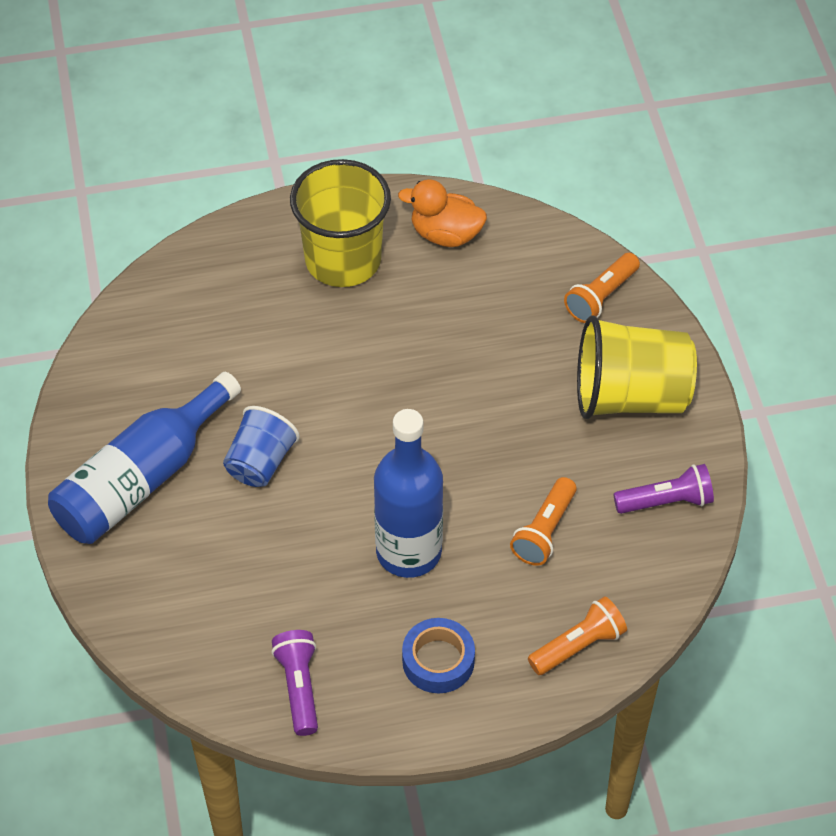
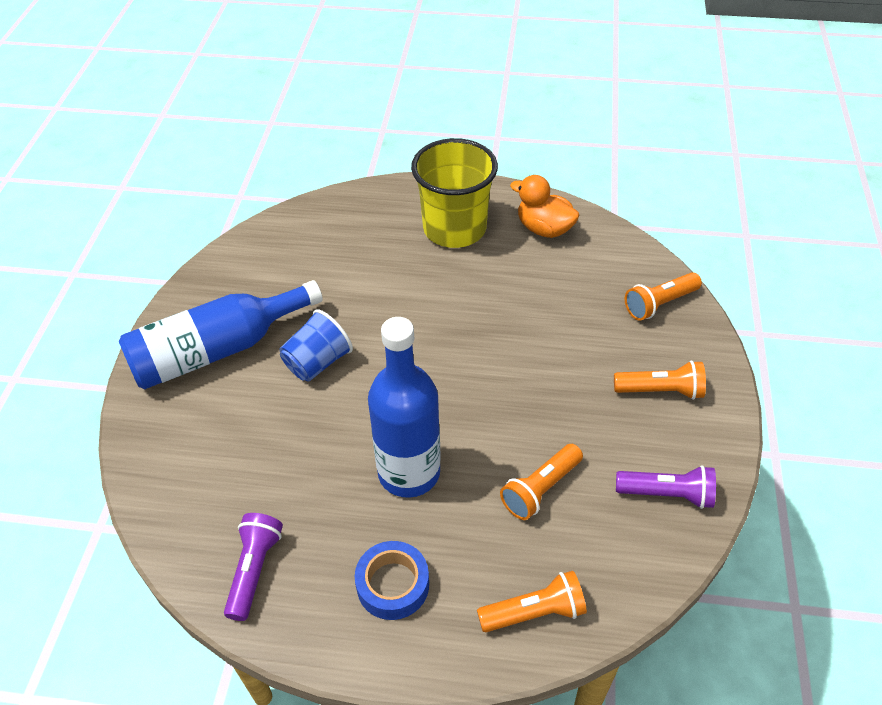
camera: 20 degrees right, 5 degrees down
(630, 396) = (661, 390): yellow cup -> orange flashlight

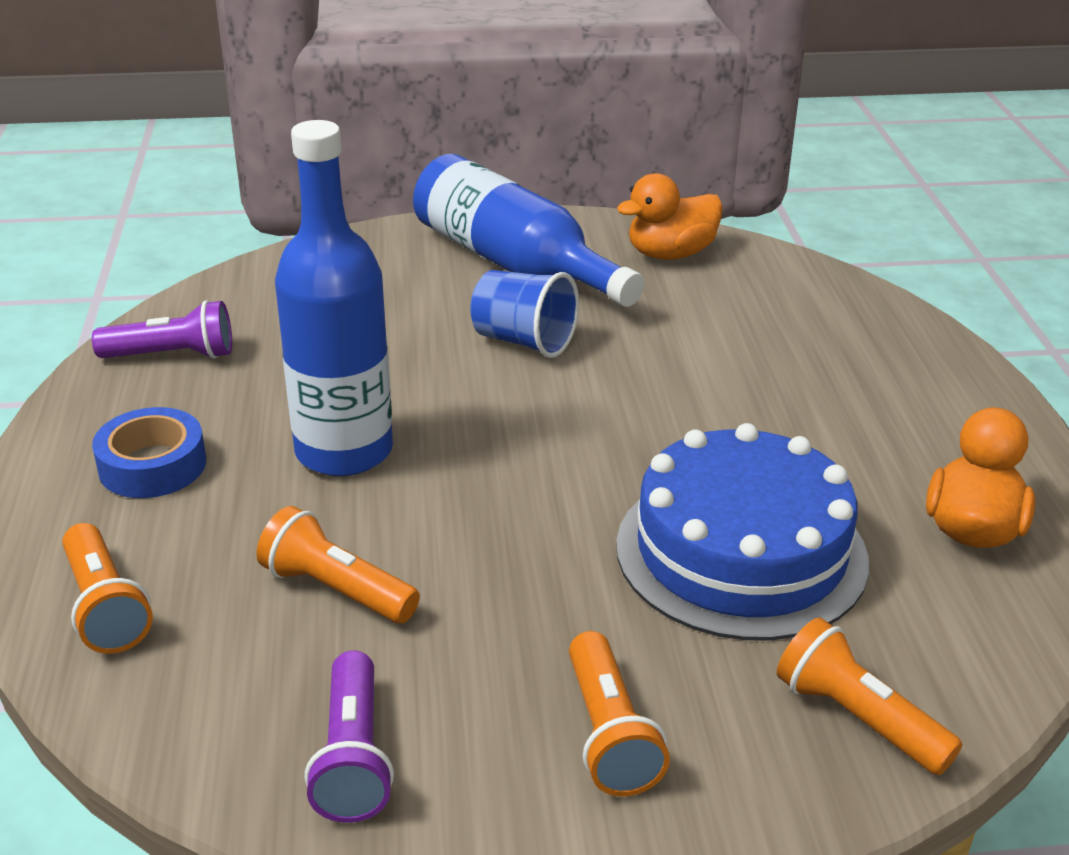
camera: 75 degrees right, 15 degrees down
(243, 270) = (670, 254): none -> orange duck
(454, 229) = (892, 422): yellow cup -> none
(543, 313) = (741, 552): none -> blue cake

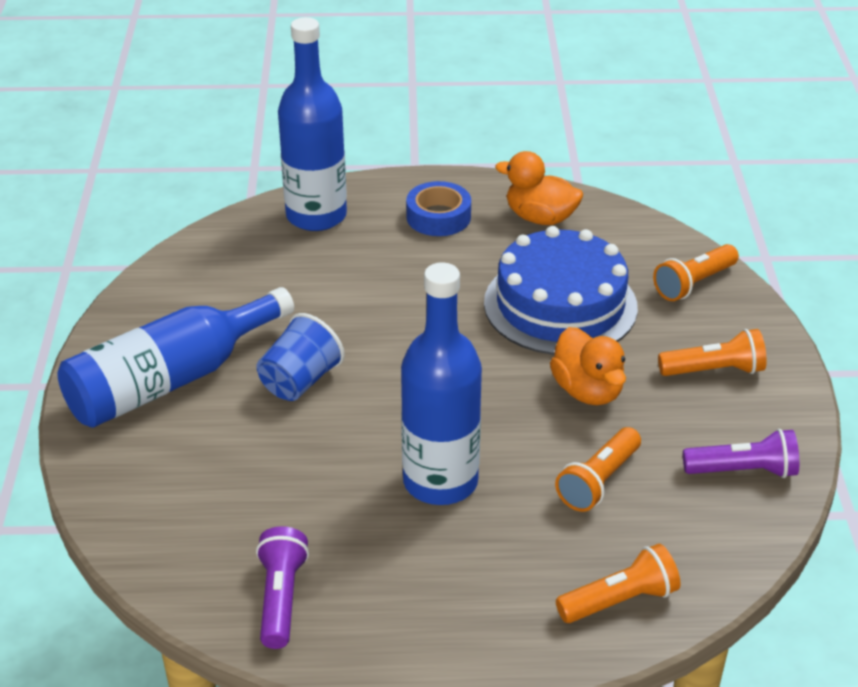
camera: 85 degrees left, 5 degrees up
(152, 465) = (450, 593): blue tape -> blue tape (438, 217)
(670, 254) = (179, 293): orange duck -> orange duck (587, 391)
(870, 329) = (316, 216): none -> blue bottle

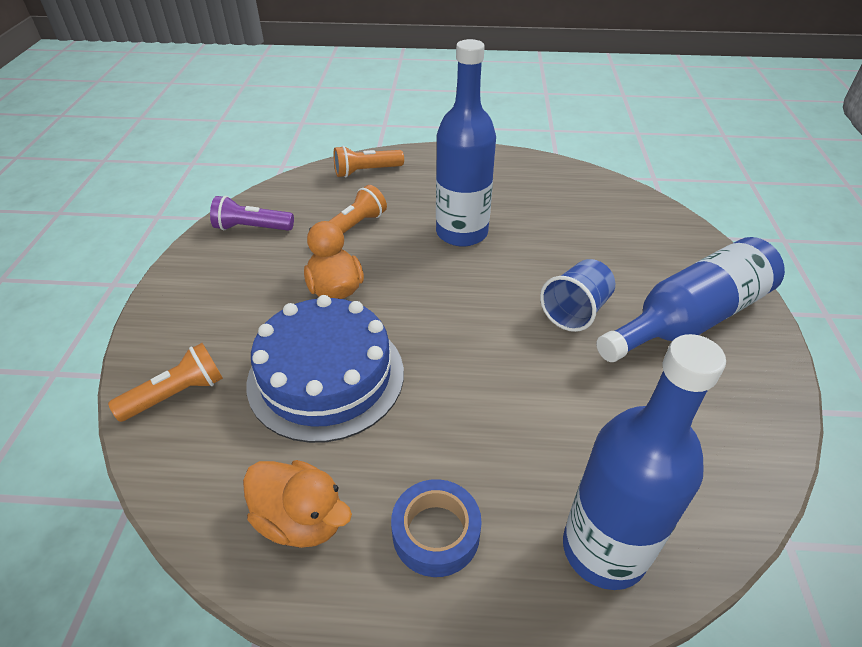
camera: 175 degrees left, 5 degrees up
(281, 598) = (558, 181): purple flashlight -> none
(714, 370) = (222, 299): orange flashlight -> none

